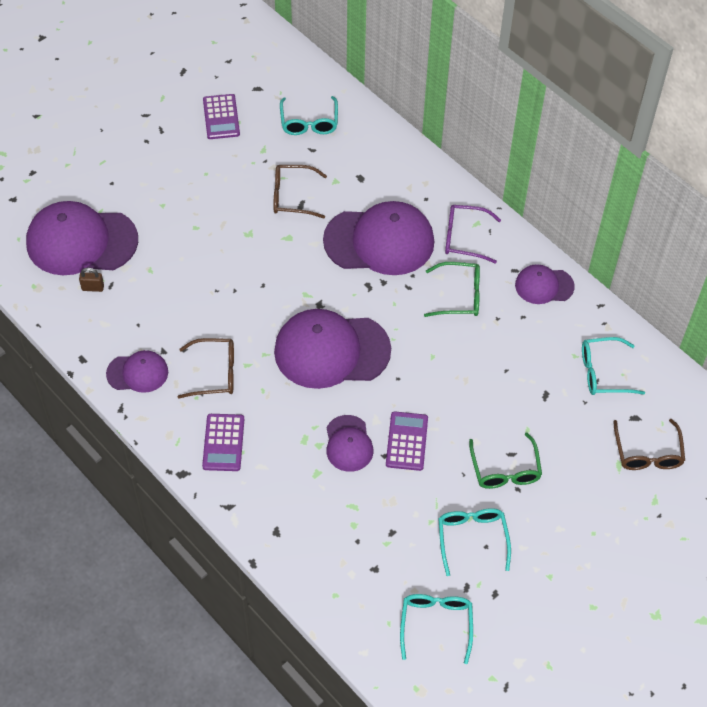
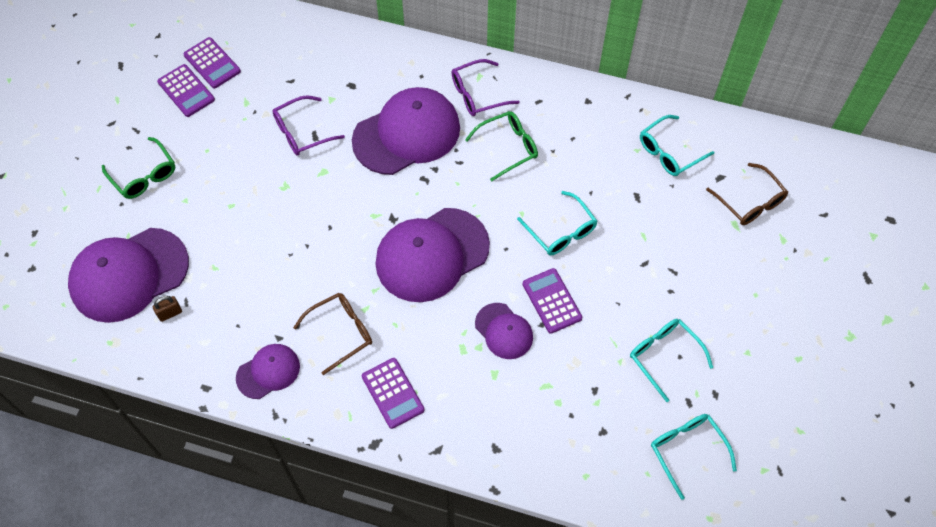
camera: 30 degrees left, 5 degrees up
(257, 104) = (212, 63): none -> purple calculator
(292, 196) = (302, 132): brown glasses -> purple glasses
(309, 122) = (271, 57): turquoise glasses -> turquoise glasses (561, 231)
(505, 470) = (649, 280): green glasses -> green glasses (144, 175)
(544, 286) = (571, 102): purple cap -> none

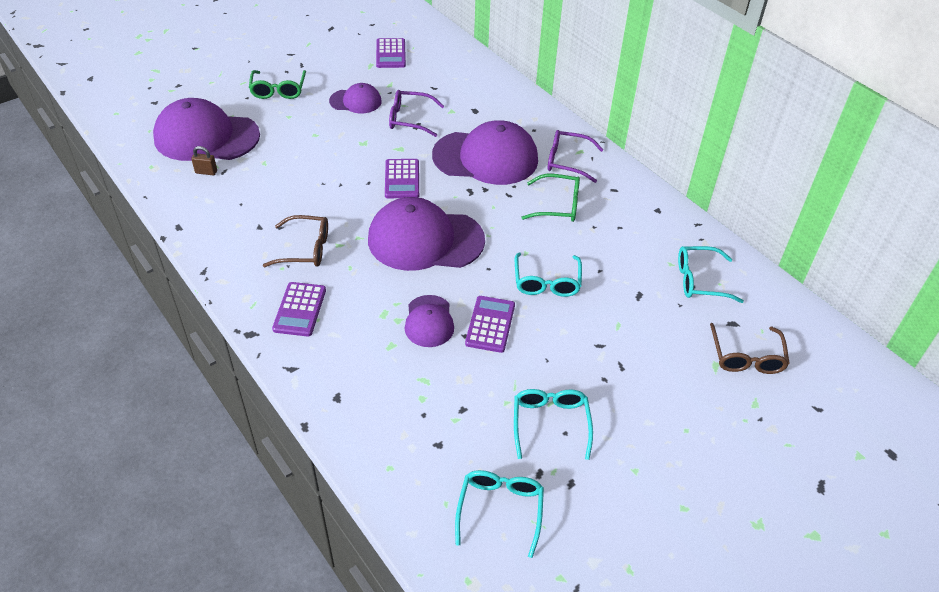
camera: 35 degrees right, 15 degrees down
(186, 91) = (357, 60): purple calculator -> purple calculator (402, 179)
(268, 372) = (229, 242): purple cap -> purple cap (355, 101)

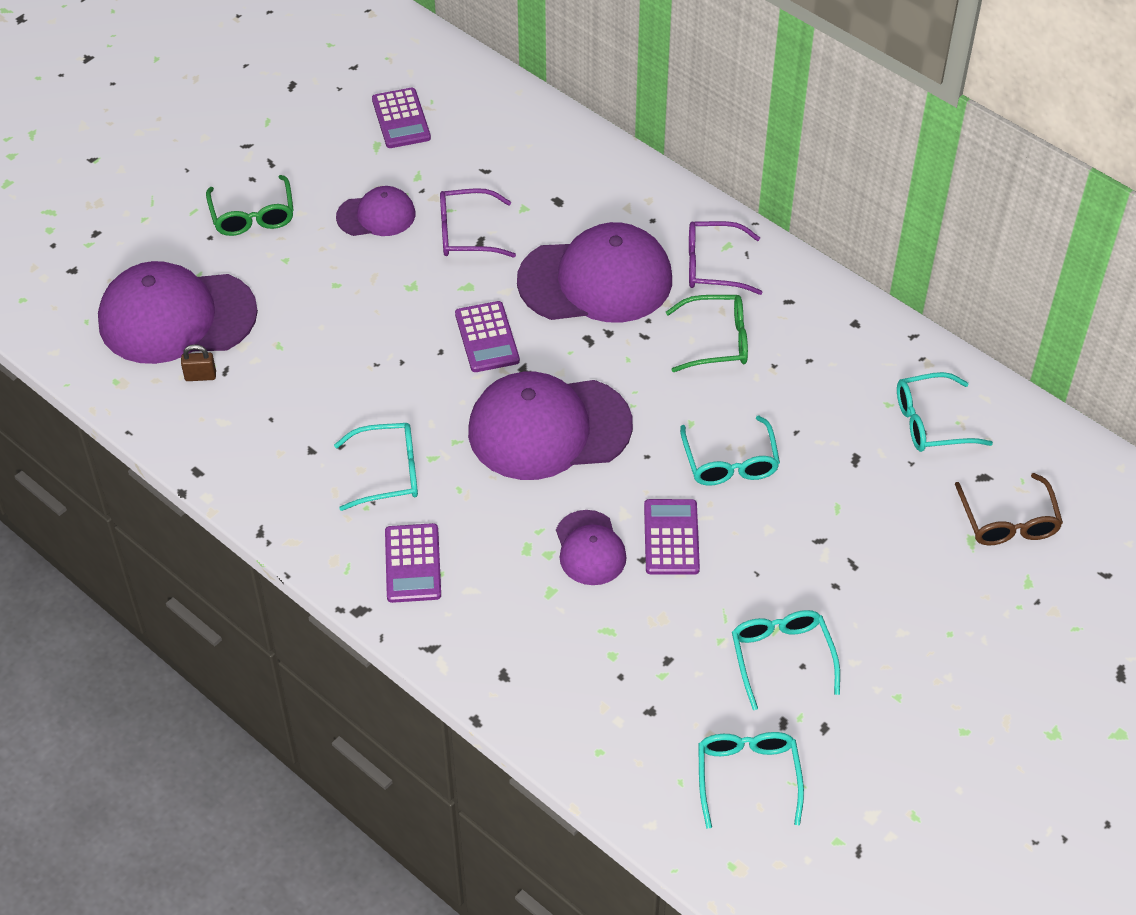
camera: 10 degrees left, 5 degrees up
(305, 249) = (388, 473): brown glasses -> turquoise glasses

